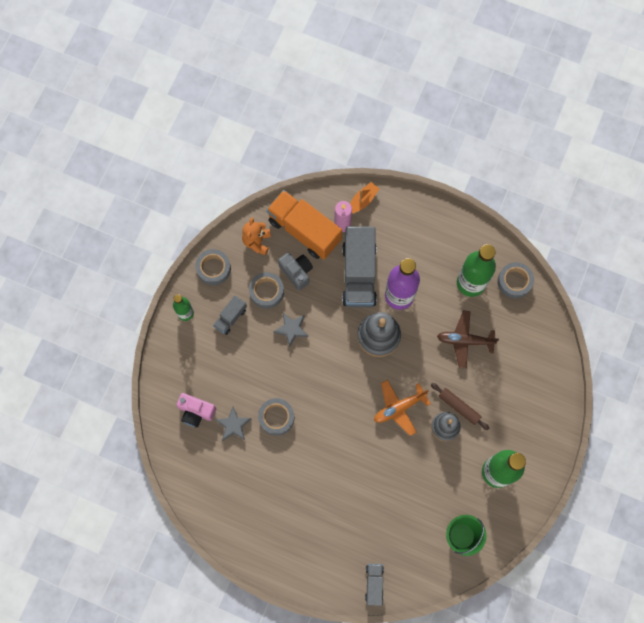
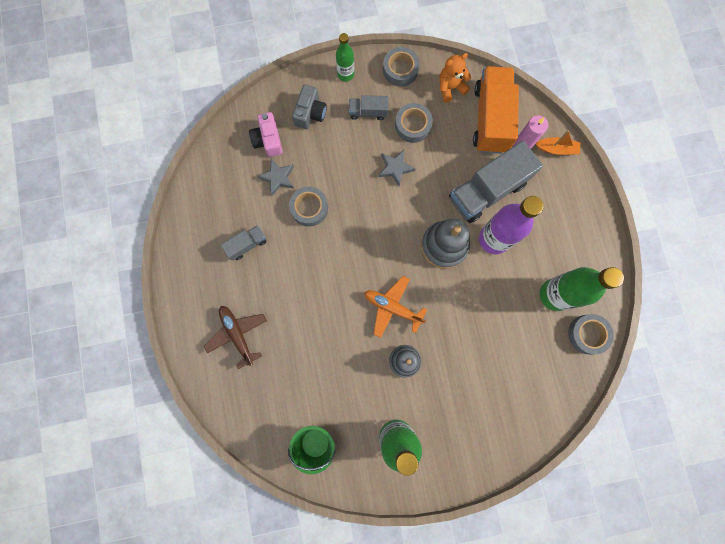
camera: 55 degrees right, 5 degrees up
(296, 272) = (448, 138): grey camera -> grey camera (310, 113)
(374, 584) = (220, 391): grey truck -> grey truck (247, 245)
(459, 407) = (431, 361): brown rolling pin -> none
(465, 340) = (497, 325): brown plane -> brown plane (237, 334)

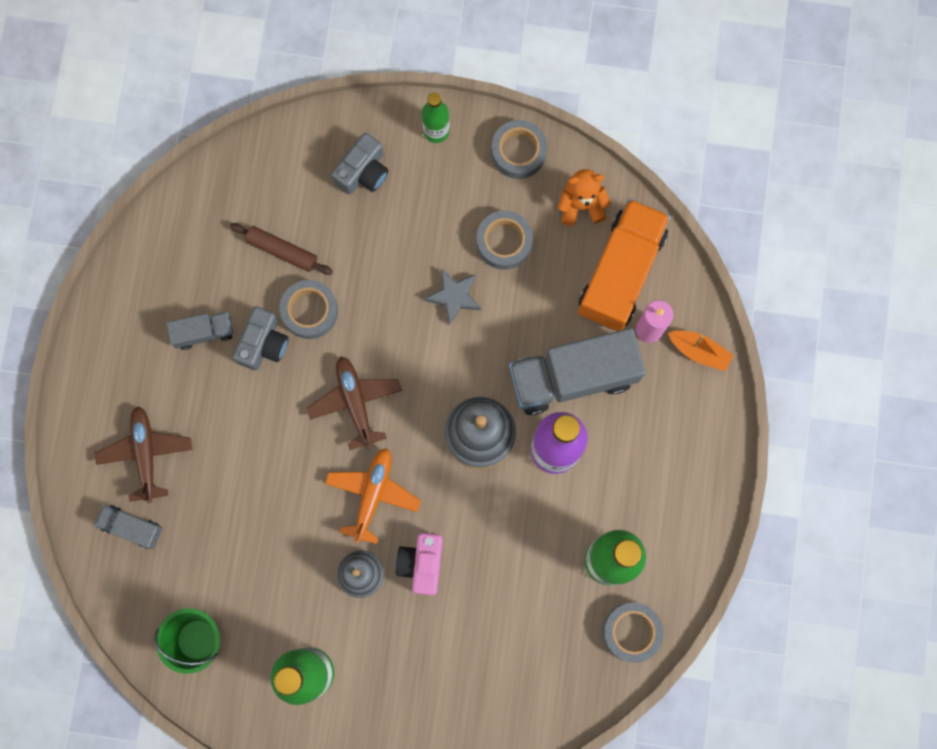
camera: 20 degrees right, 0 degrees up
(268, 140) = (288, 191): pink camera -> pink camera (422, 564)
(278, 178) = (282, 251): grey star -> brown rolling pin
(287, 238) = (263, 343): none -> grey camera
(359, 254) = (355, 402): none -> brown plane
(368, 112) = (447, 200): grey truck -> grey truck (132, 527)
(392, 307) = (372, 494): orange plane -> orange plane turned 60 degrees clockwise

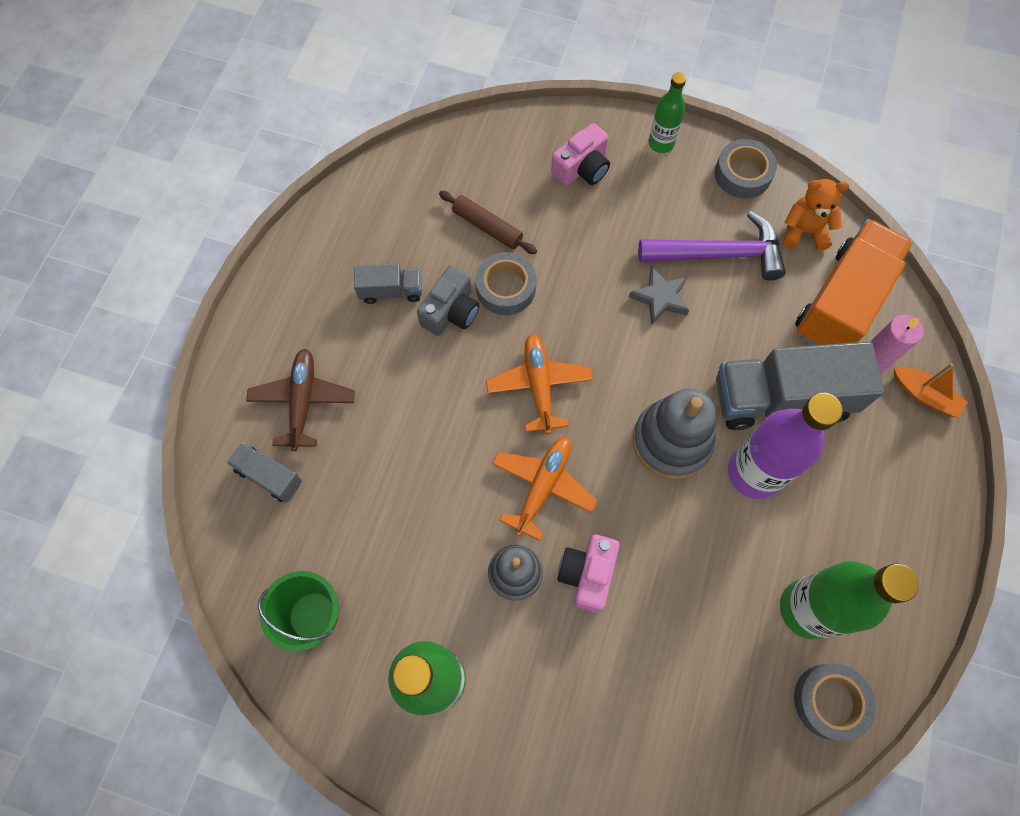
camera: 10 degrees right, 10 degrees down
(355, 402) = (539, 386): brown plane -> orange plane
(363, 172) = (582, 168): grey camera -> pink camera
(504, 242) = (719, 254): grey tape -> purple hammer

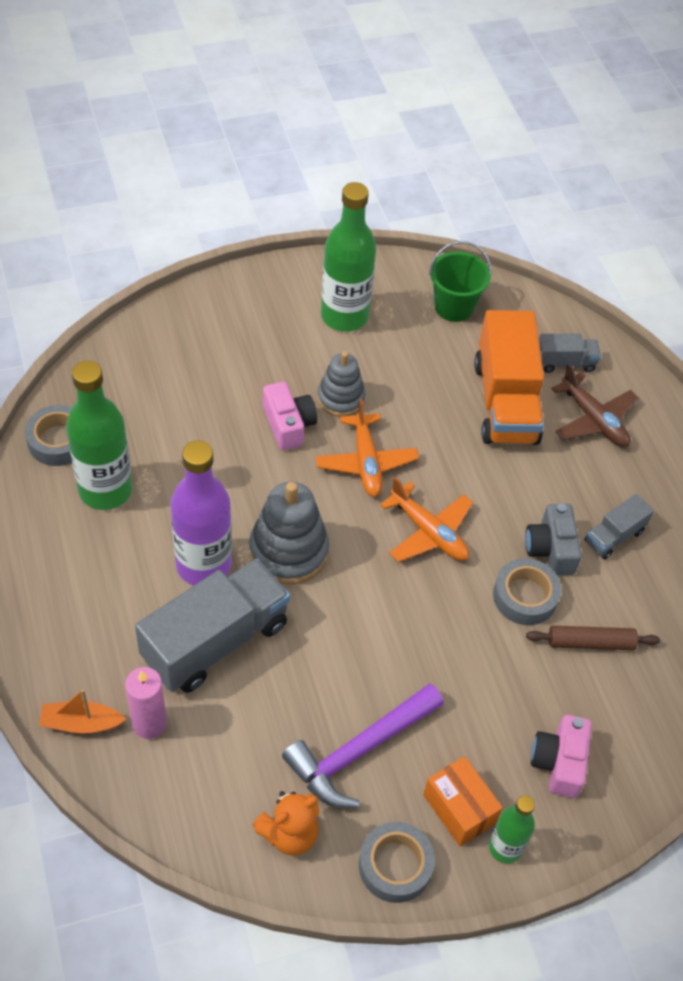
camera: 140 degrees right, 15 degrees down
(660, 298) = (384, 671): grey star -> none
(674, 181) = (459, 809): none -> orange box
(841, 302) = (208, 773): orange truck -> orange truck (505, 402)

